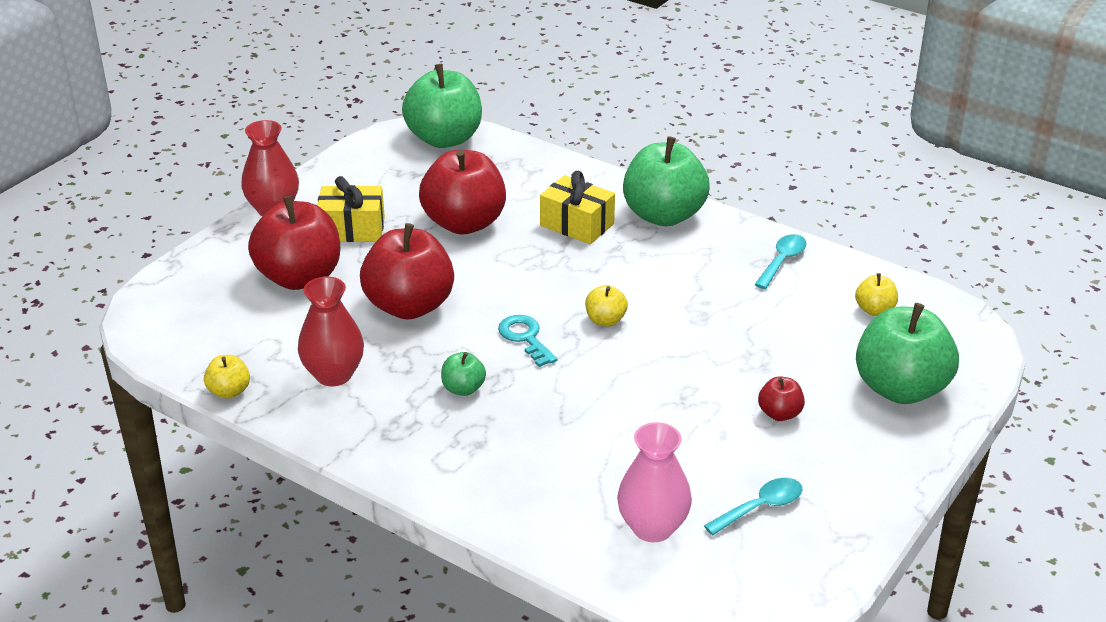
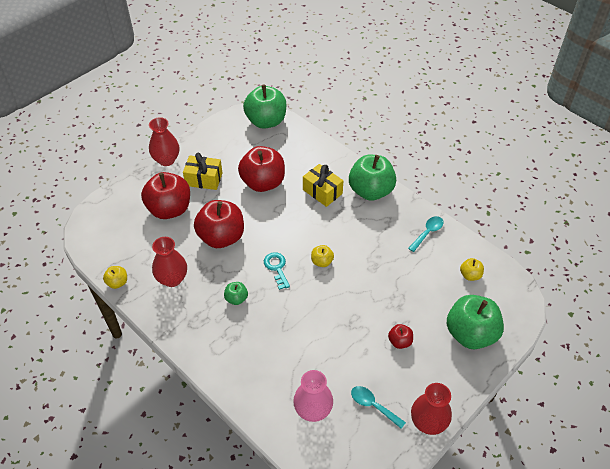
camera: 10 degrees right, 15 degrees up
(760, 507) = (373, 405): turquoise spoon -> turquoise spoon turned 120 degrees counterclockwise
(865, 518) = (428, 422): none -> red vase

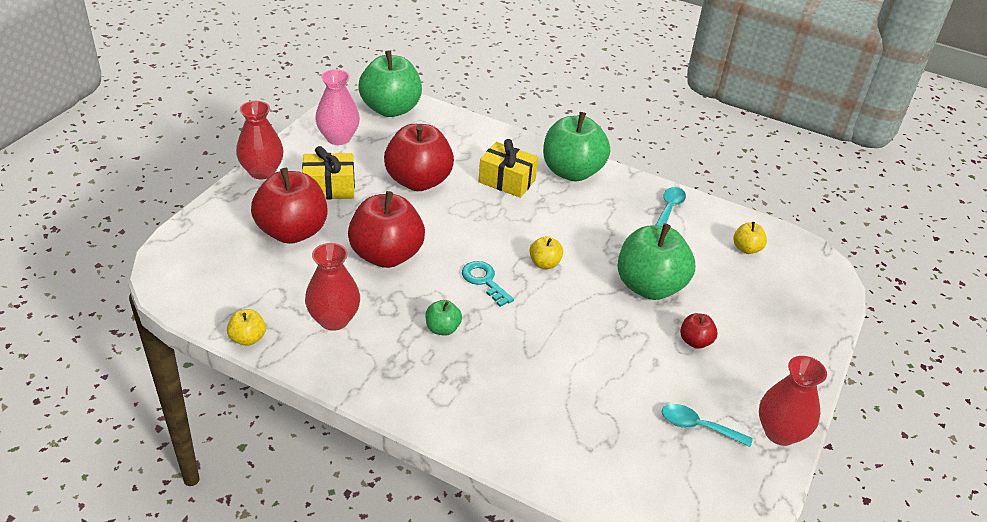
camera: 20 degrees left, 10 degrees down
(313, 410) = (617, 450): pink vase -> pink vase (338, 138)
(470, 334) = (781, 316): green apple -> green apple (649, 286)

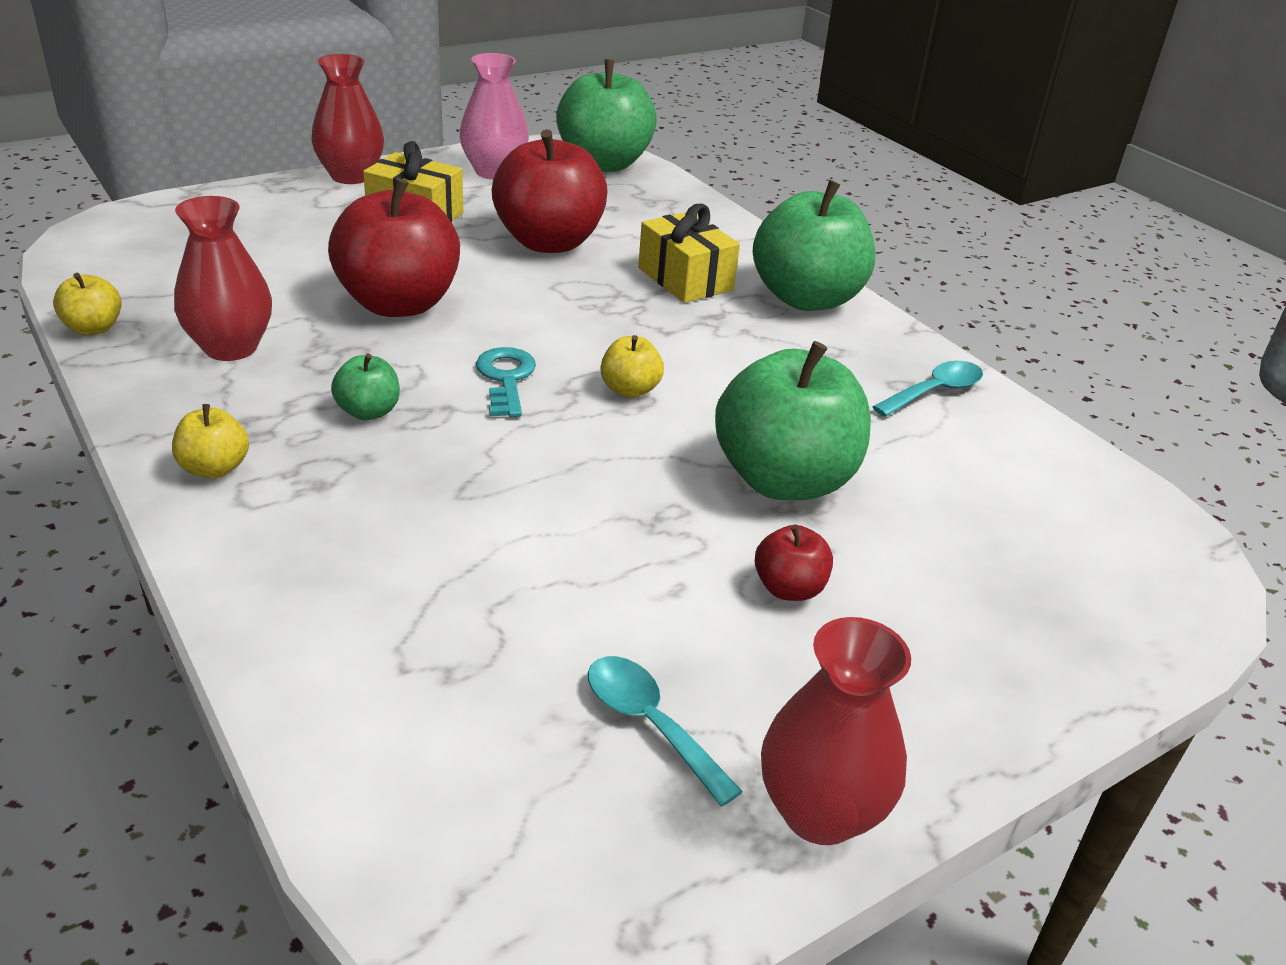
camera: 30 degrees right, 5 degrees down
(292, 232) = (306, 242): red apple -> none
(746, 249) = (1038, 492): yellow apple -> yellow apple (214, 468)

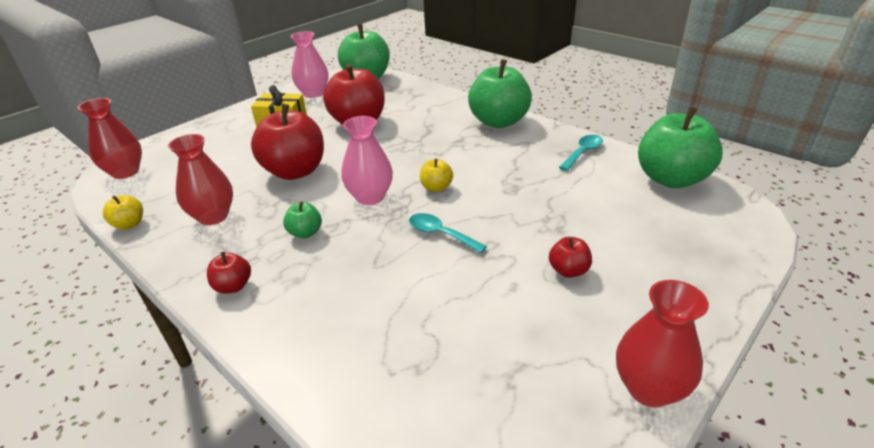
camera: 10 degrees left, 0 degrees up
(214, 468) = (233, 286): yellow apple -> red apple
(351, 176) = (239, 111): red vase -> red vase (125, 172)
(506, 378) = (370, 197): turquoise key -> pink vase
(650, 724) = (538, 365): turquoise spoon -> turquoise spoon (441, 234)
(685, 279) = (435, 125): yellow gift -> none
(784, 480) = (536, 214): green apple -> green apple (671, 179)

